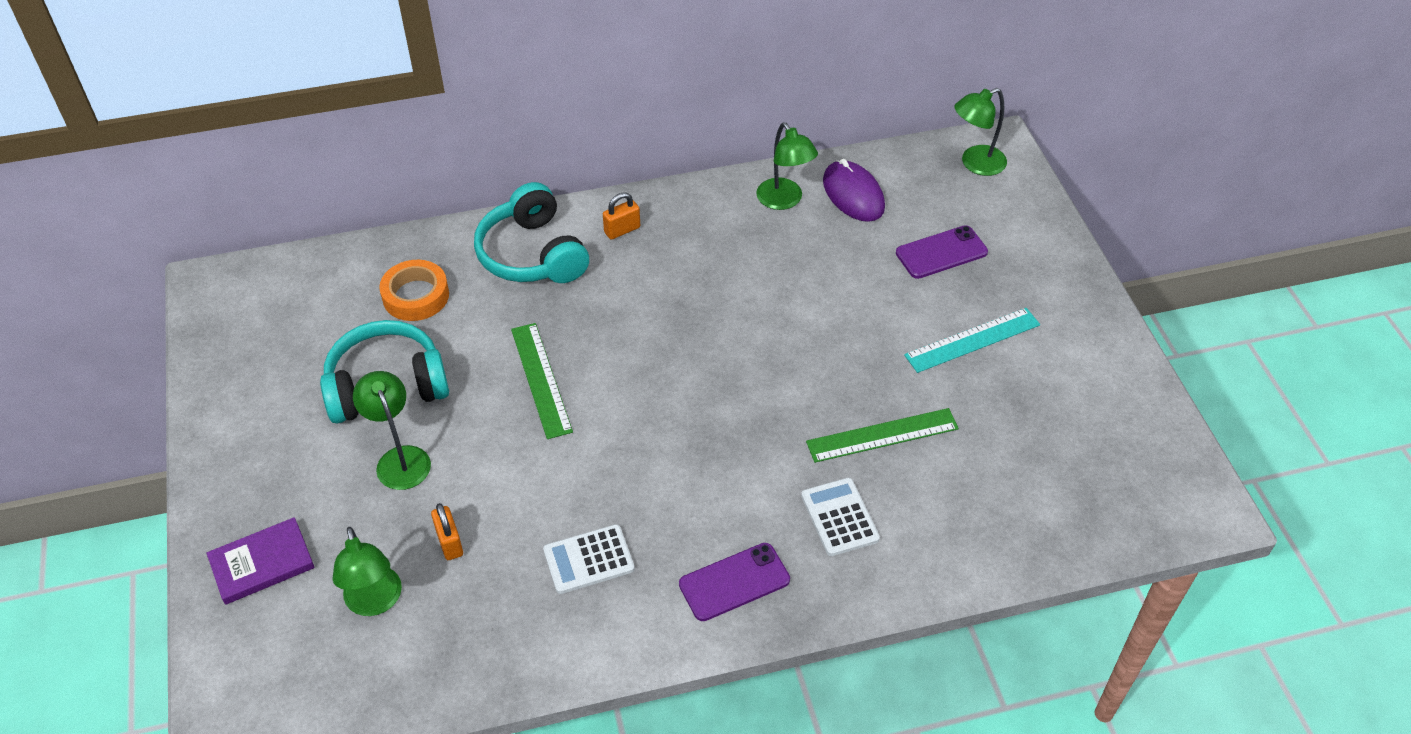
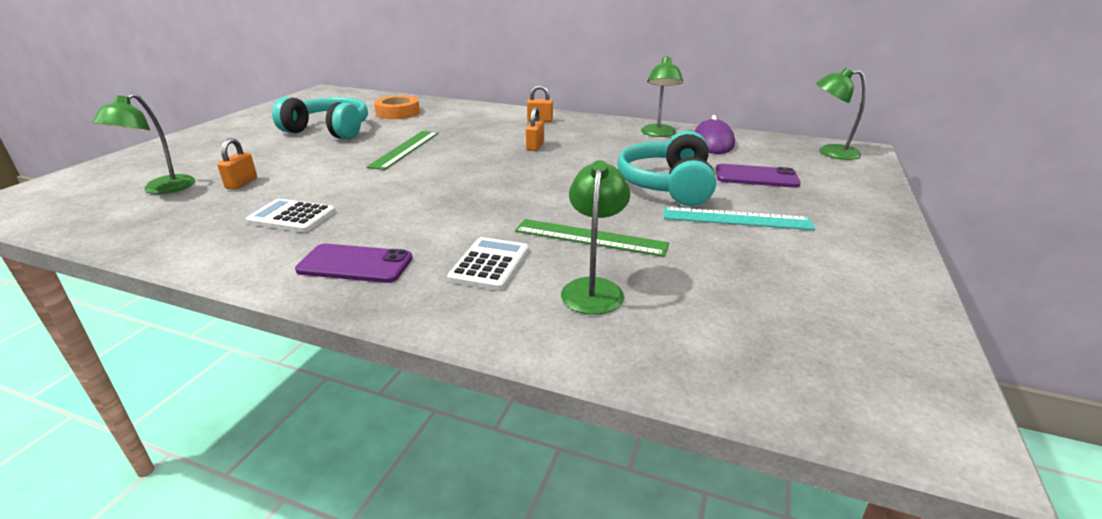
camera: 35 degrees right, 20 degrees down
(262, 563) = (155, 159): purple book -> none
(400, 458) = (285, 151): green lamp -> green lamp (593, 288)
(533, 254) = (478, 116): turquoise headphones -> turquoise headphones (668, 185)
(680, 298) = (535, 146): none -> orange padlock

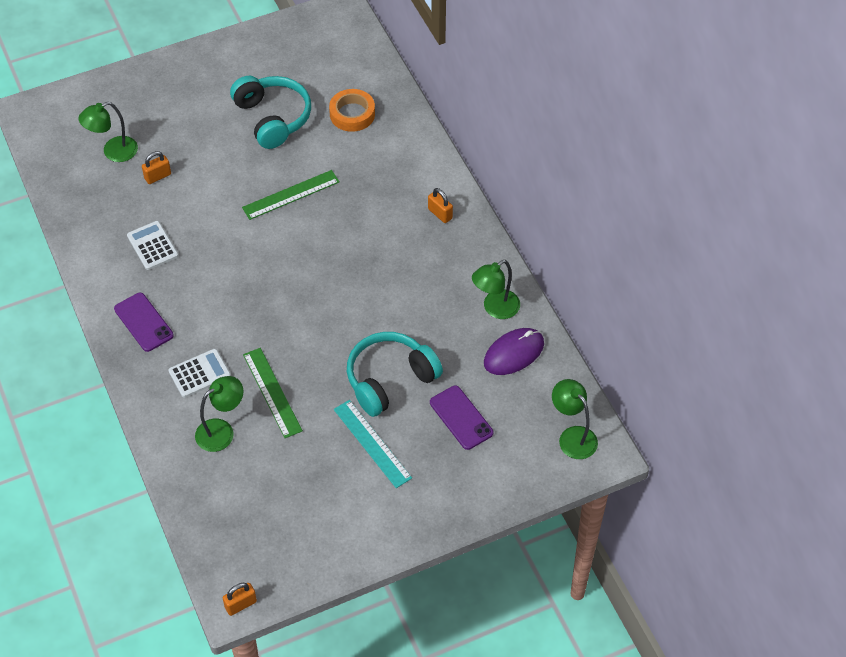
camera: 45 degrees right, 25 degrees up
(535, 146) = (379, 258): orange padlock -> orange padlock (240, 604)

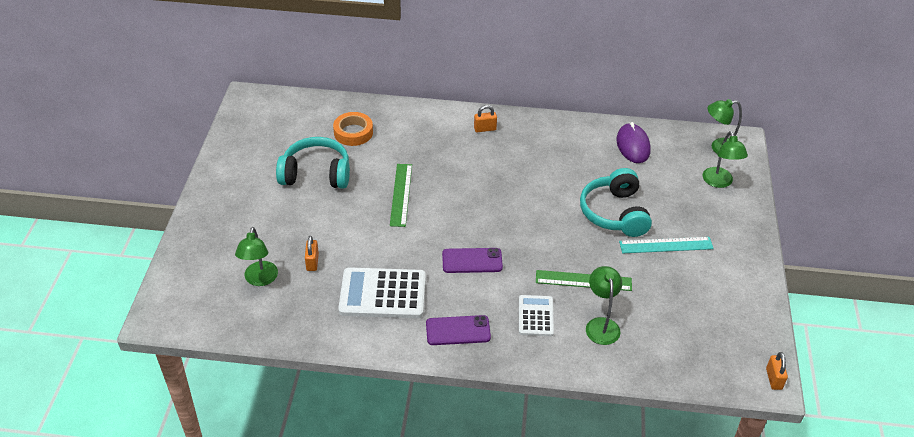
camera: 60 degrees left, 10 degrees down
(152, 246) = (382, 294): white calculator -> white calculator, size x1.73
(461, 418) = (671, 192): purple phone -> purple phone (472, 261)
(495, 309) = (589, 138): green lamp -> green lamp (719, 182)

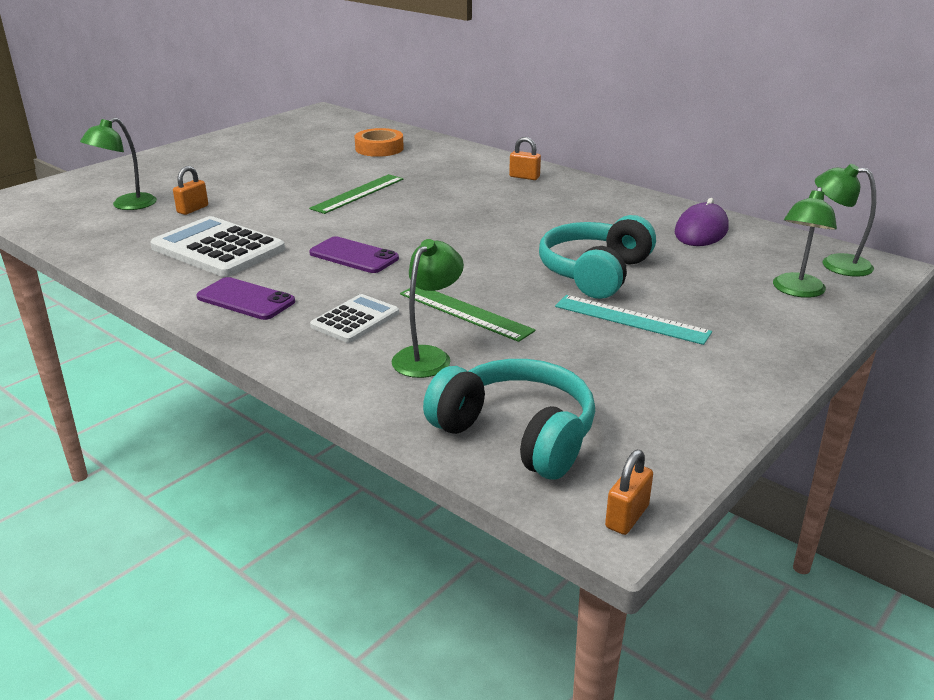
camera: 35 degrees right, 15 degrees down
(316, 174) = (299, 162): turquoise headphones -> turquoise headphones (516, 434)

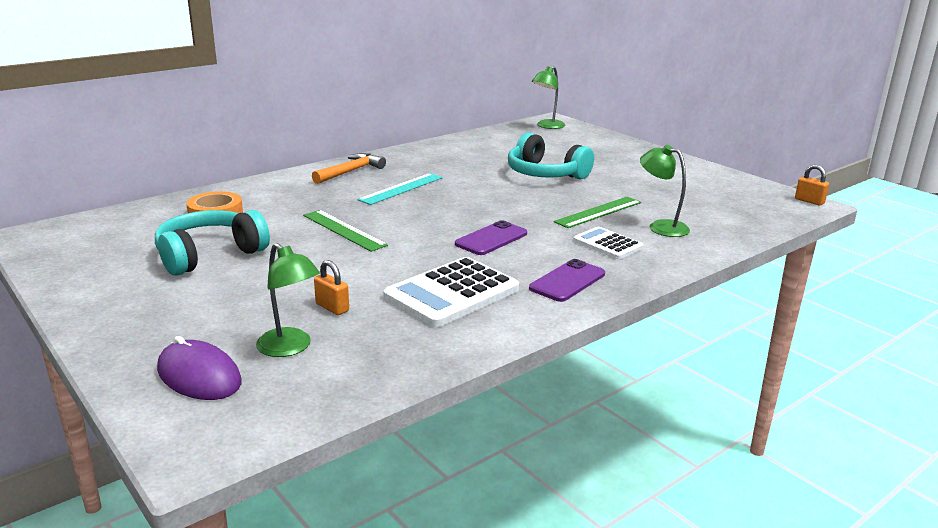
camera: 80 degrees left, 5 degrees down
(516, 434) = (746, 214): turquoise headphones -> turquoise headphones (209, 255)
(524, 177) = (350, 171): orange padlock -> orange hammer
(631, 319) = (612, 175): turquoise ruler -> turquoise ruler (401, 188)
(701, 231) = (488, 143): purple mouse -> purple mouse (199, 376)
(796, 291) = (580, 139): green lamp -> none

